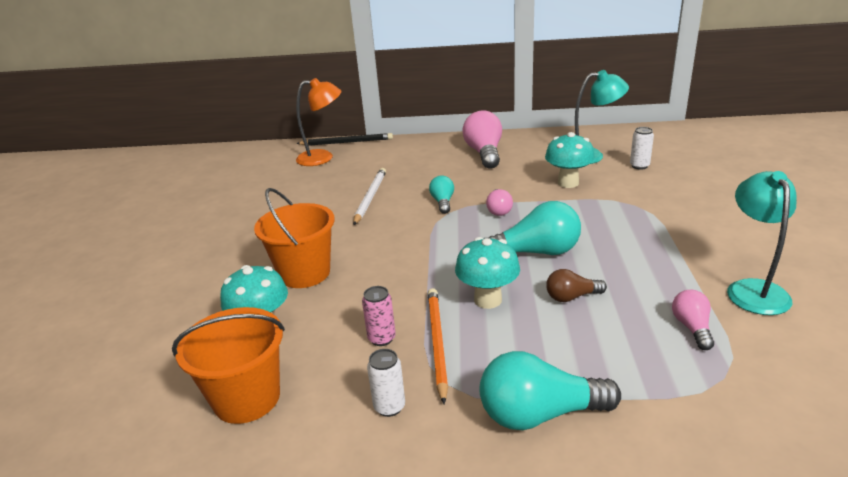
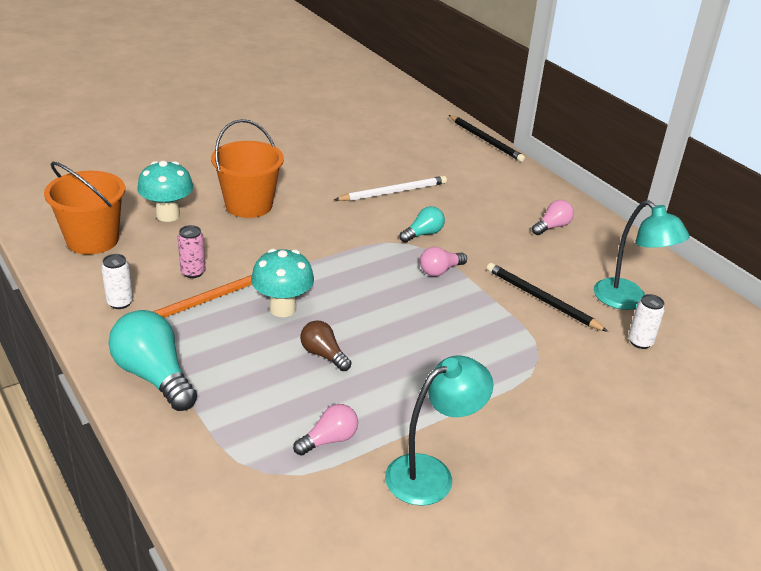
camera: 50 degrees right, 5 degrees up
(323, 158) = (440, 140): orange lamp -> none
(484, 153) = (552, 227): pink light bulb -> pink light bulb, size x0.55
(536, 252) = (381, 315): turquoise light bulb -> none
(568, 183) = (542, 300): turquoise mushroom -> black pencil

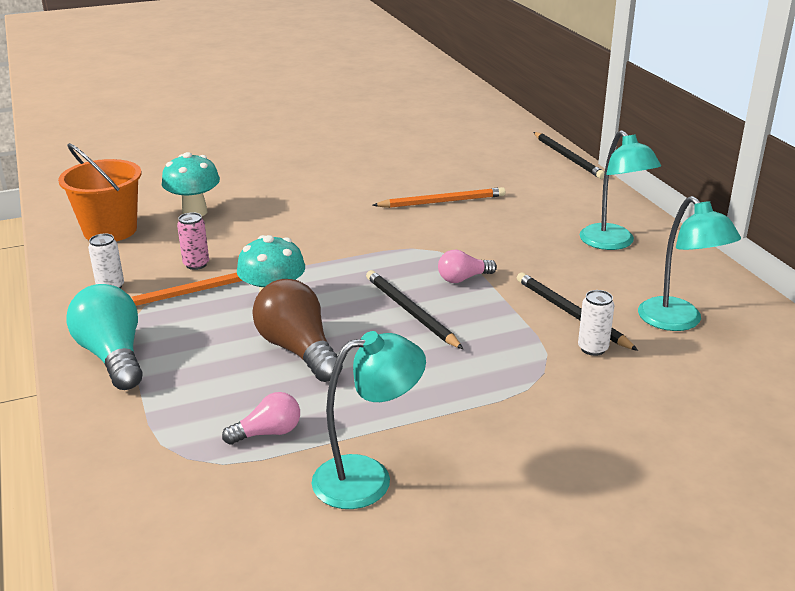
camera: 15 degrees right, 5 degrees down
(249, 205) = (281, 207): orange bucket -> none
(323, 355) = (298, 350): brown light bulb -> brown light bulb, size x1.82
(393, 192) = (441, 202): white pencil -> orange pencil
(407, 308) = (411, 312): none -> black pencil
(423, 234) = (458, 242): turquoise light bulb -> none
(552, 227) = (613, 243): pink light bulb -> turquoise lamp
(640, 342) = (676, 365): white can -> white can (593, 348)

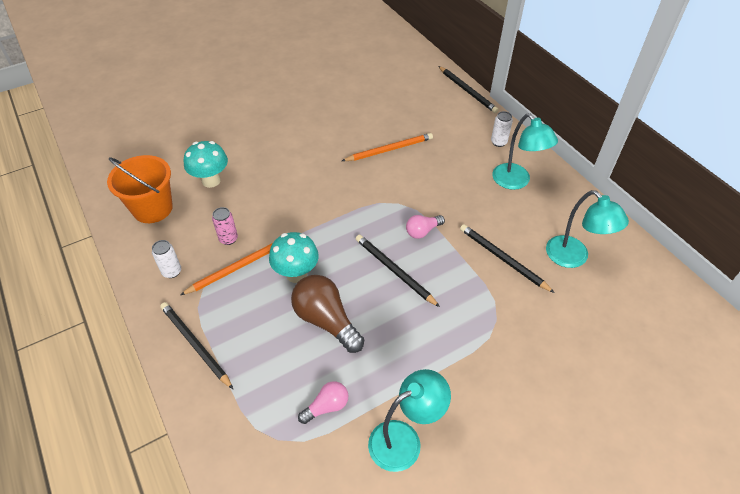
camera: 10 degrees left, 20 degrees up
(113, 356) = (195, 345): turquoise light bulb -> black pencil
(593, 348) = (523, 292): white can -> white can (498, 142)

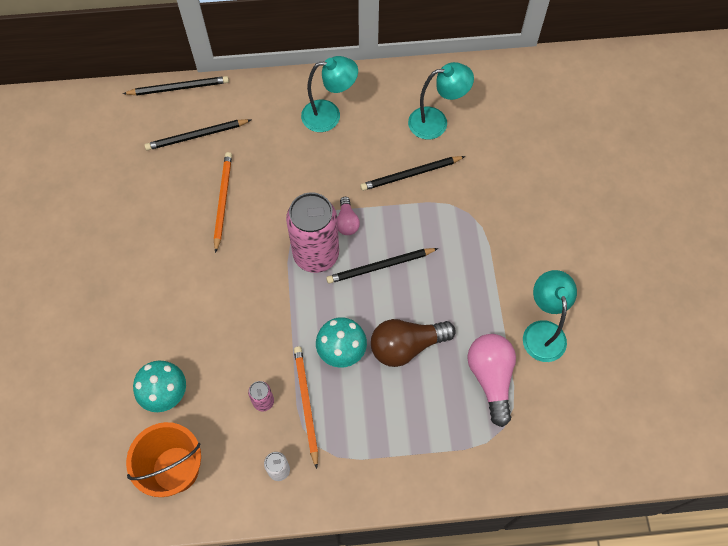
camera: 65 degrees left, 15 degrees up
(195, 345) = (380, 470): black pencil -> black pencil (197, 136)
(326, 407) = (491, 378): pink light bulb -> pink light bulb, size x1.82
(378, 222) = (316, 255): none -> pink can
(498, 142) = (270, 101): white can -> none

